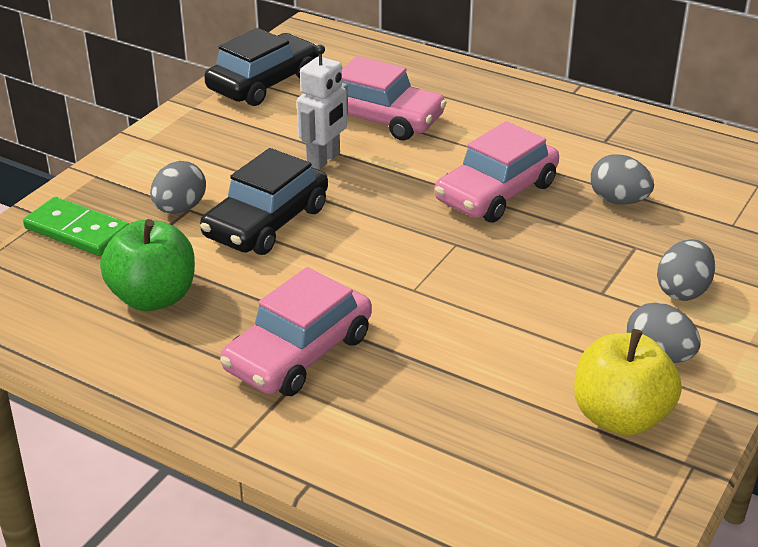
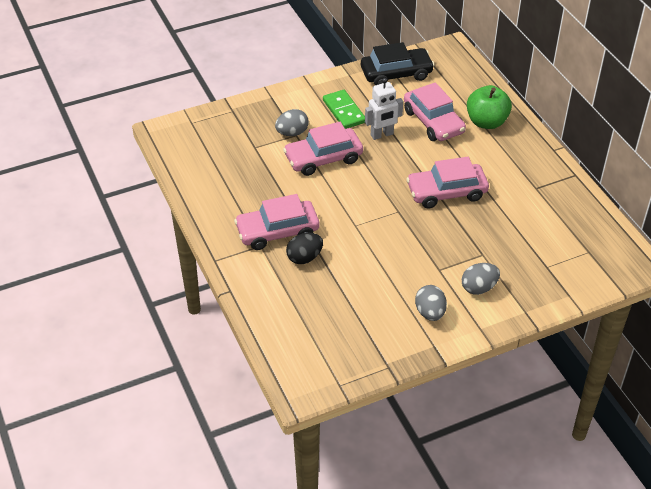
camera: 35 degrees right, 10 degrees up
(77, 231) = (239, 125): green domino -> green domino (344, 111)
(153, 297) = (243, 175): green apple -> green apple (486, 122)
(266, 222) = (323, 158): black car -> pink car
(384, 370) = (304, 258): none -> black egg
(618, 201) = (503, 225): grey egg -> none
(620, 417) = (381, 330): yellow apple -> none

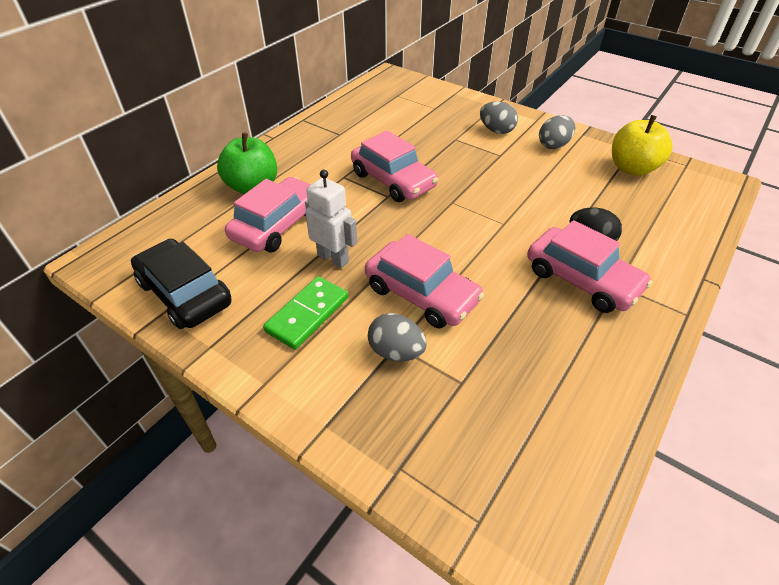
camera: 120 degrees left, 0 degrees up
(362, 342) = (632, 168): none -> yellow apple

